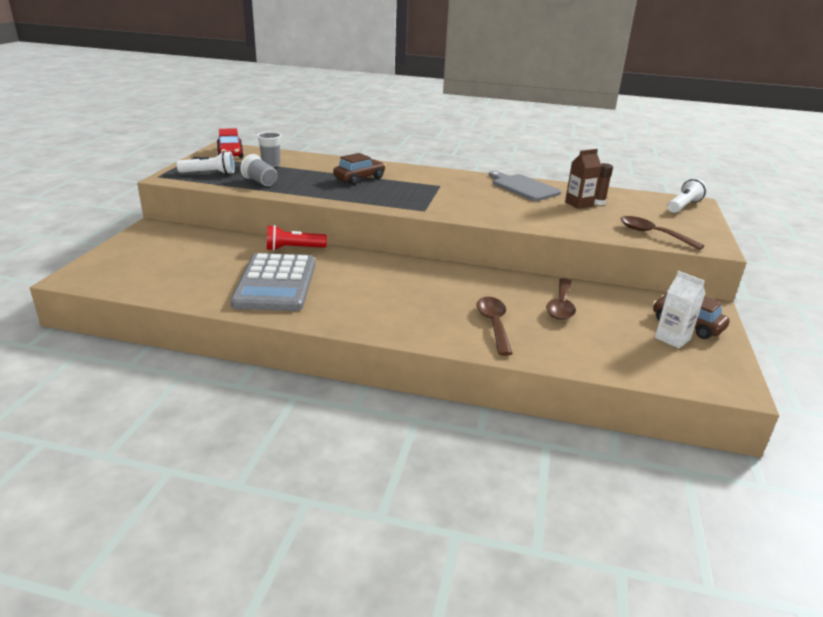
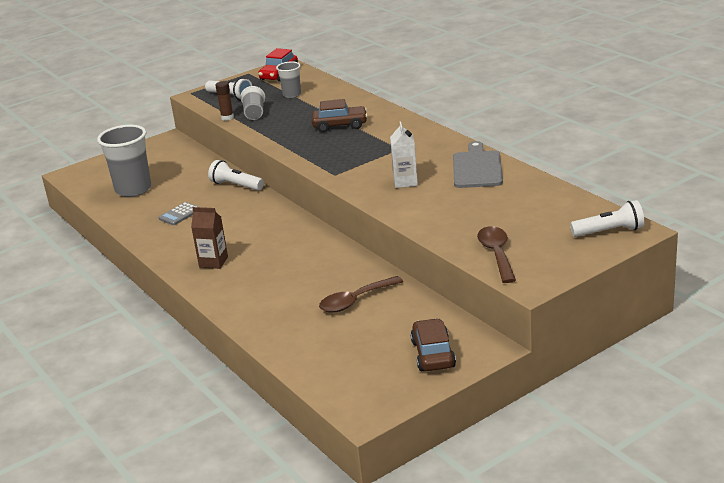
camera: 45 degrees right, 0 degrees up
(183, 275) = (133, 189): none -> grey cup
(276, 283) = (180, 214): grey calculator -> grey calculator, size x0.40
(293, 249) = (236, 185): red flashlight -> white flashlight
(494, 324) = (274, 298): brown spoon -> none
(579, 204) = (494, 201): brown carton -> brown carton (213, 262)
(598, 202) = (519, 204): brown glue stick -> brown glue stick (227, 118)
(672, 338) = (394, 360): white carton -> white carton (405, 182)

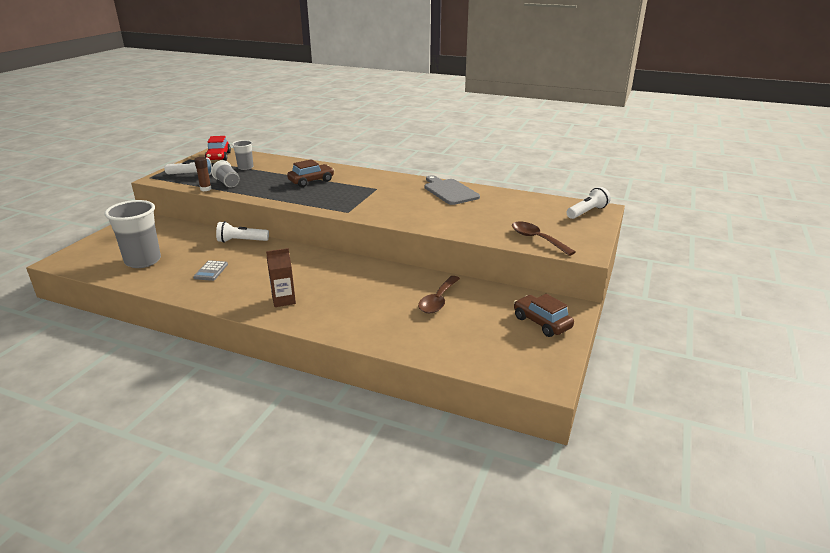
camera: 35 degrees left, 0 degrees up
(405, 182) = (409, 207): white carton -> none

